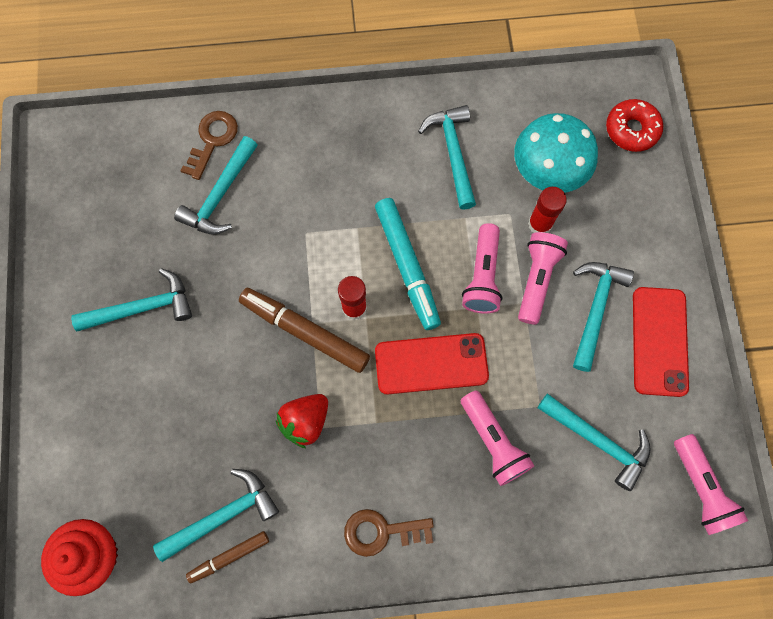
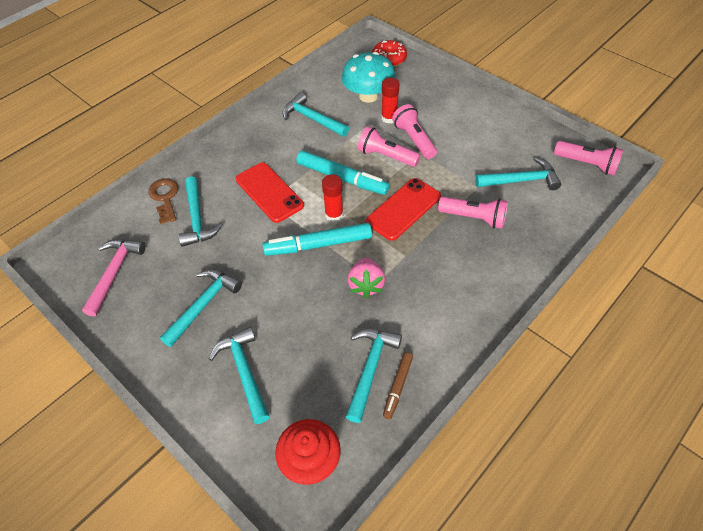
camera: 40 degrees left, 20 degrees down
(97, 198) = (114, 273): none -> pink hammer
(305, 332) = (318, 245): brown marker -> turquoise marker
(305, 421) = (366, 285): red strawberry -> pink strawberry
(381, 531) = (467, 302): brown key -> none
(482, 276) = (386, 156): pink flashlight -> pink flashlight turned 150 degrees clockwise
(595, 309) = (455, 132): turquoise hammer -> turquoise hammer (244, 372)
(659, 341) = (498, 124): red phone -> red phone (269, 192)

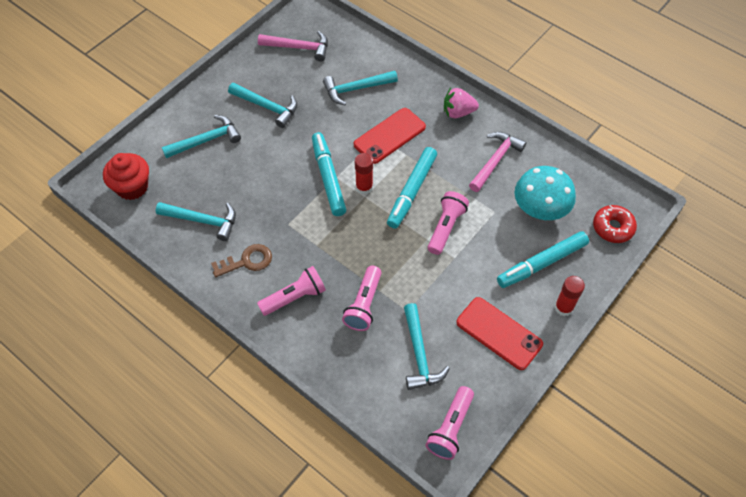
camera: 85 degrees right, 5 degrees up
(165, 198) = (379, 63): brown key -> brown key (247, 261)
(312, 119) = (495, 161): turquoise hammer -> pink hammer
(366, 285) = (284, 215): pink strawberry -> pink strawberry (458, 112)
(389, 118) = (505, 229): red glue stick -> red glue stick (563, 307)
(398, 387) = (185, 240): brown marker -> none
(403, 209) = (373, 243): red phone -> red phone (499, 333)
(414, 139) = (474, 253): pink flashlight -> pink flashlight (294, 297)
(424, 100) = (541, 263): none -> turquoise marker

